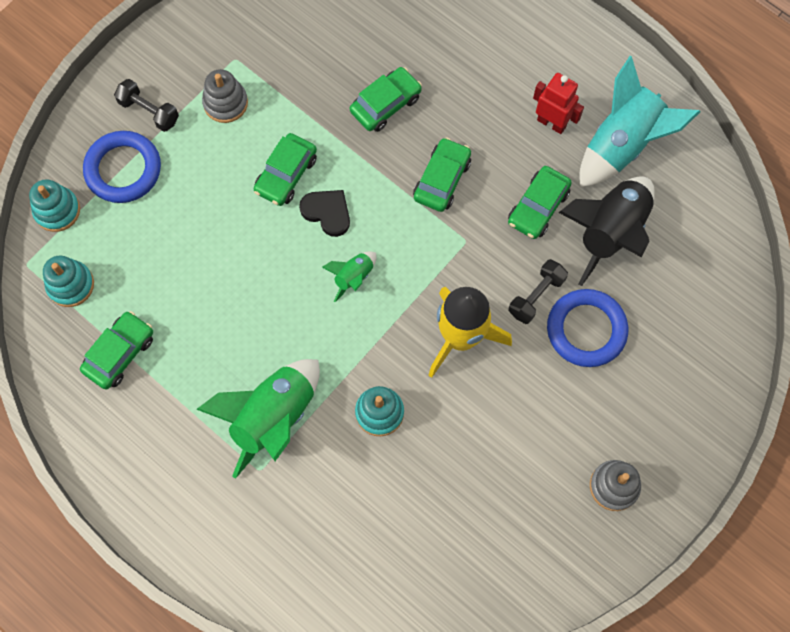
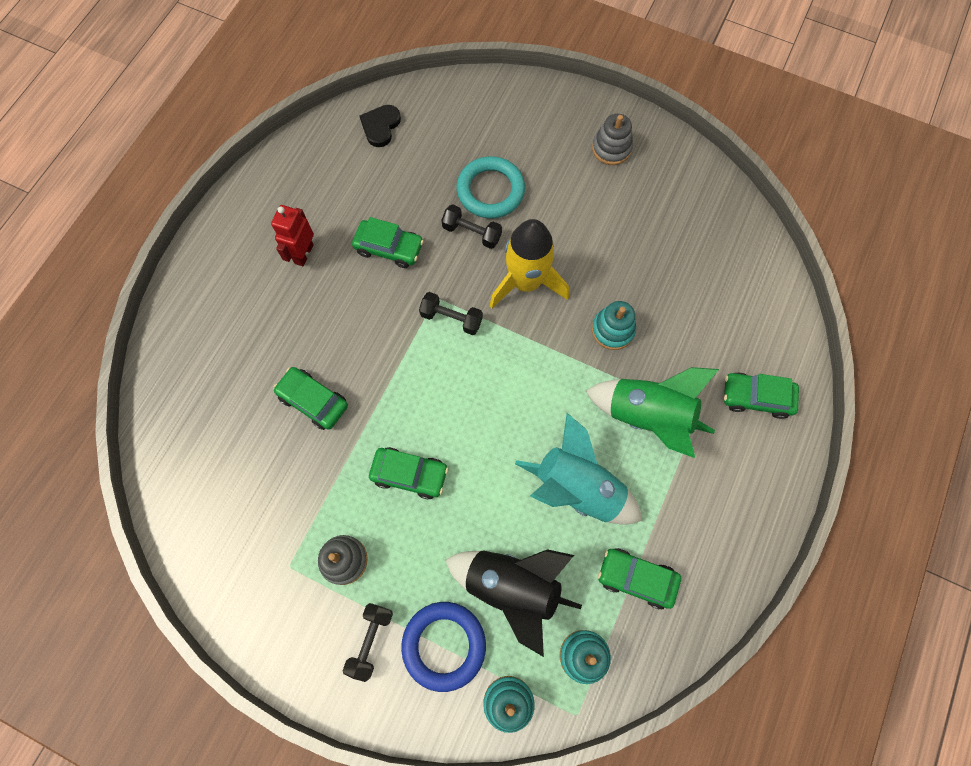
camera: 105 degrees left, 0 degrees up
(327, 212) = (439, 424): black heart -> black heart (380, 126)
(353, 277) = (497, 384): green rocket -> none
(438, 250) = (451, 318): none -> black dumbbell
(442, 180) = (381, 332): green car -> green car (756, 397)
(586, 330) = (490, 190): blue ring -> turquoise ring
(610, 232) = (398, 189): black rocket -> black rocket (511, 587)
(622, 144) = (313, 195): turquoise rocket -> turquoise rocket (578, 488)

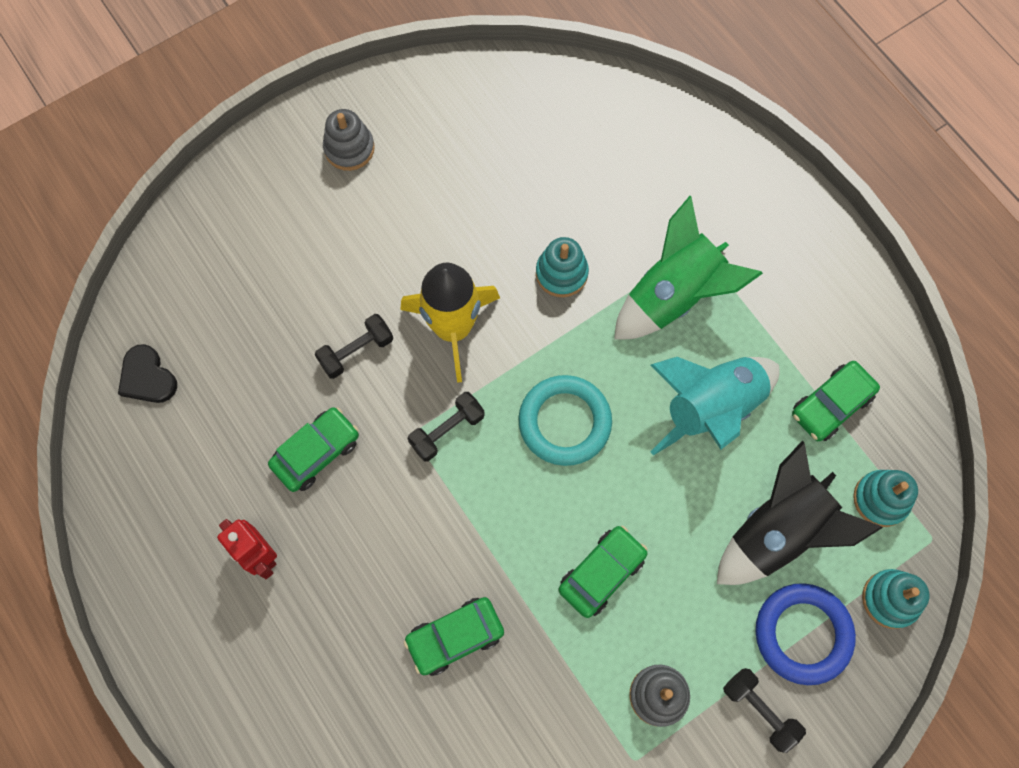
camera: 60 degrees left, 0 degrees up
(490, 190) = (316, 302): turquoise ring -> turquoise ring (564, 422)
(756, 397) = (712, 183): green car -> none

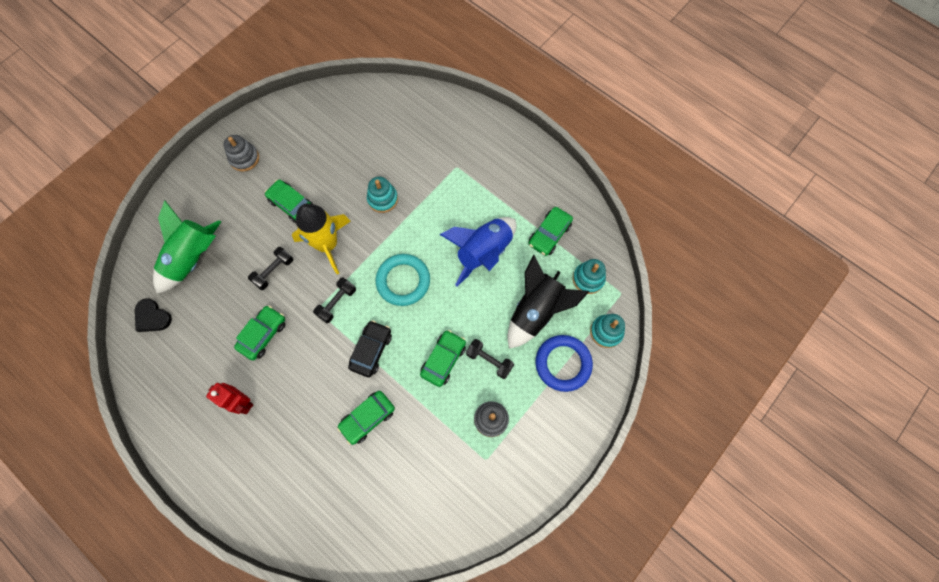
camera: 15 degrees left, 0 degrees up
(409, 245) = (292, 204): none -> green car
(486, 525) = (371, 350): none -> black car
(674, 296) = (449, 196): green rocket -> green rocket (193, 259)
(711, 407) = (483, 252): turquoise rocket -> blue rocket
(759, 710) = (549, 412): black dumbbell -> black dumbbell (489, 360)

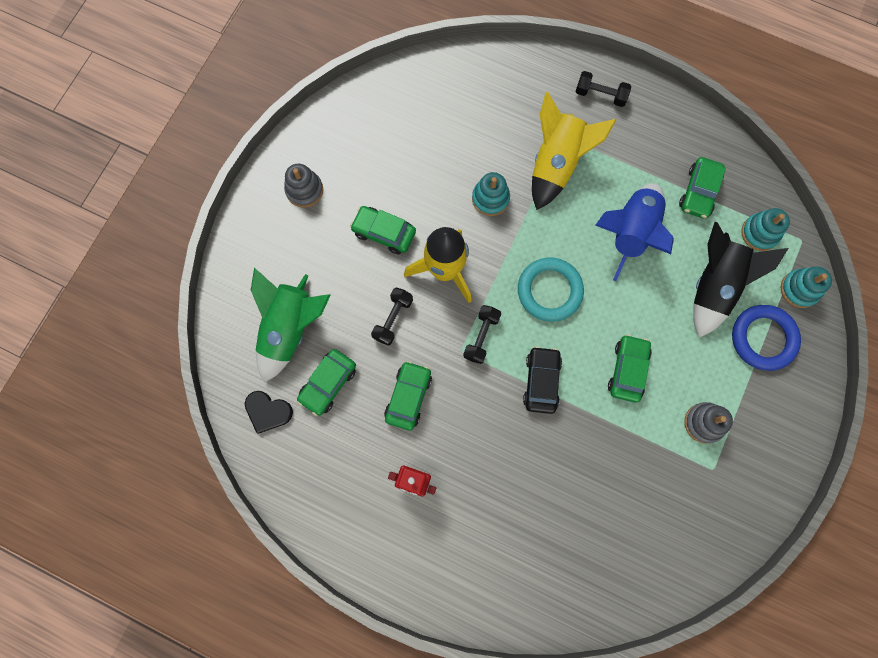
camera: 15 degrees left, 5 degrees up
(367, 418) = (565, 460): green car -> green car (328, 383)
(443, 185) = (556, 164): none -> yellow rocket
(489, 360) = (679, 357): black dumbbell -> black dumbbell (600, 95)

